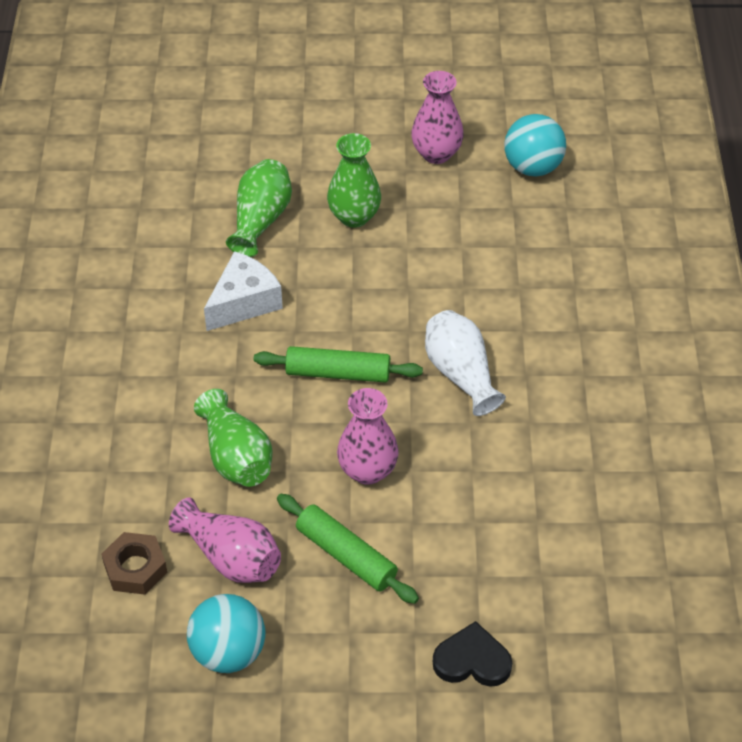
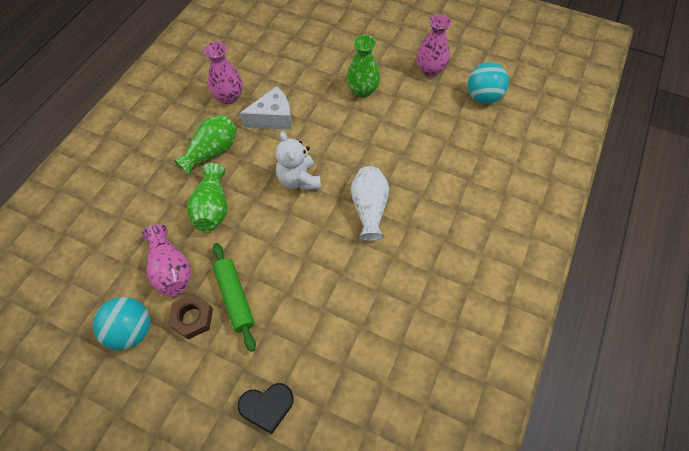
camera: 25 degrees right, 10 degrees up
(135, 568) = (117, 253): brown nut -> brown nut (192, 318)
(261, 220) = (310, 75): green vase -> green vase (212, 152)
(338, 373) = (299, 180): green rolling pin -> white teddy bear
(367, 470) = (279, 248): pink vase -> pink vase (229, 97)
(472, 660) = (267, 406): black heart -> black heart turned 135 degrees clockwise

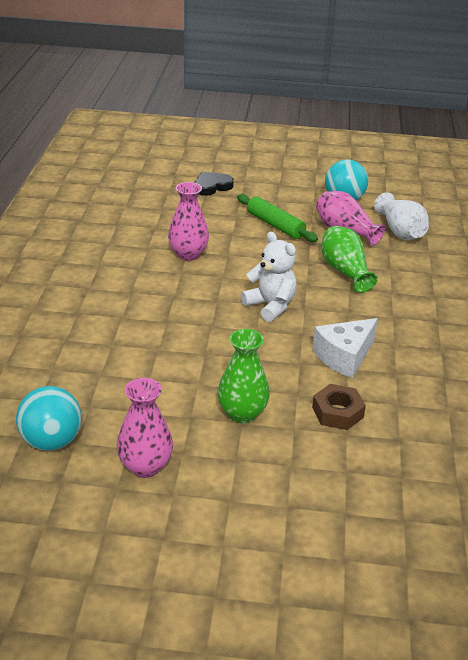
camera: 160 degrees right, 25 degrees down
(192, 318) = (302, 211): brown nut -> brown nut (337, 412)
(212, 152) = (388, 312): green vase -> none
(229, 97) = (421, 369): pink vase -> pink vase (188, 254)
(369, 208) = (179, 297): white vase -> white vase (400, 231)

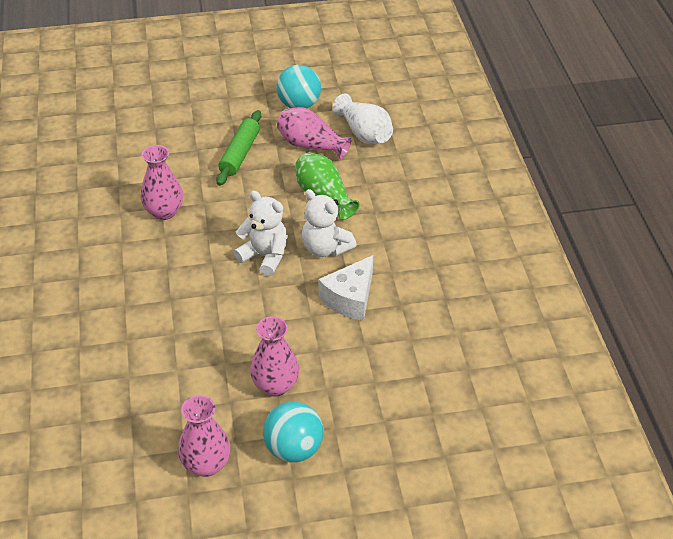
camera: 15 degrees left, 10 degrees up
(51, 441) = (110, 462): turquoise ball -> turquoise ball (293, 449)
(212, 186) = (159, 116): black heart -> none
(242, 413) = (275, 385): green vase -> pink vase
(275, 225) = (240, 154): green rolling pin -> green rolling pin turned 75 degrees clockwise
(332, 311) = (325, 248): none -> white teddy bear
(337, 412) = (360, 361): brown nut -> none

